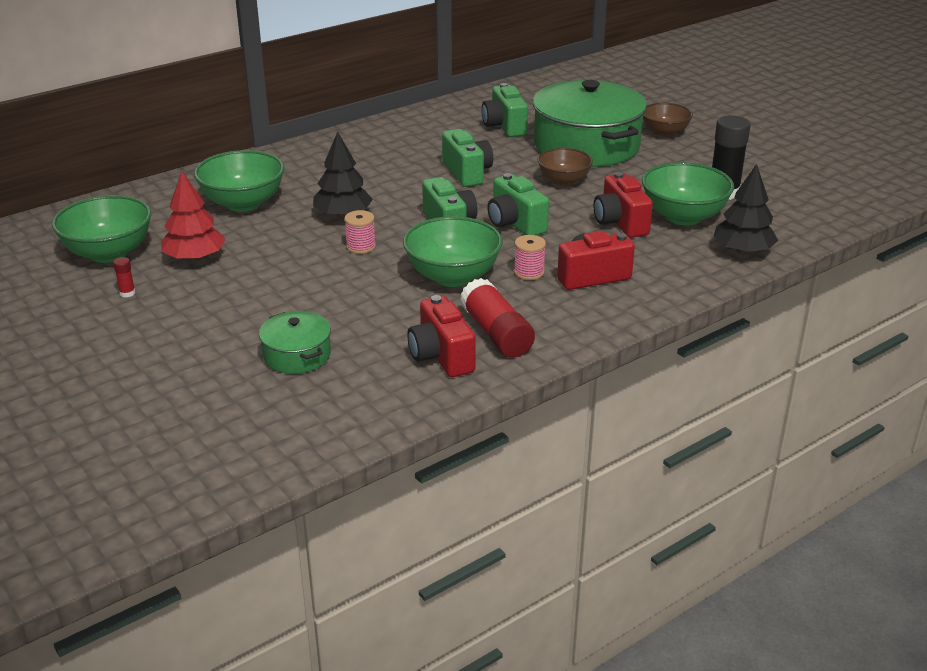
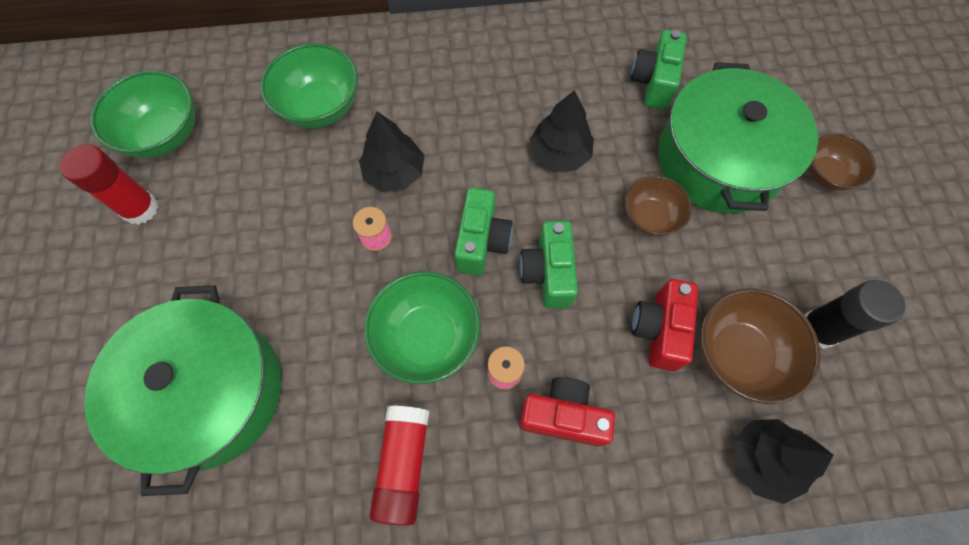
camera: 30 degrees right, 35 degrees up
(127, 293) = (140, 208): red glue stick -> red glue stick, size x2.35
(195, 258) = (226, 180): red tree -> none
(297, 355) = (209, 392): green pot -> green pot, size x2.14
(441, 356) = (328, 473): red camera -> none
(467, 173) = (559, 153): green camera -> black tree
(683, 216) = (738, 354): green bowl -> brown bowl

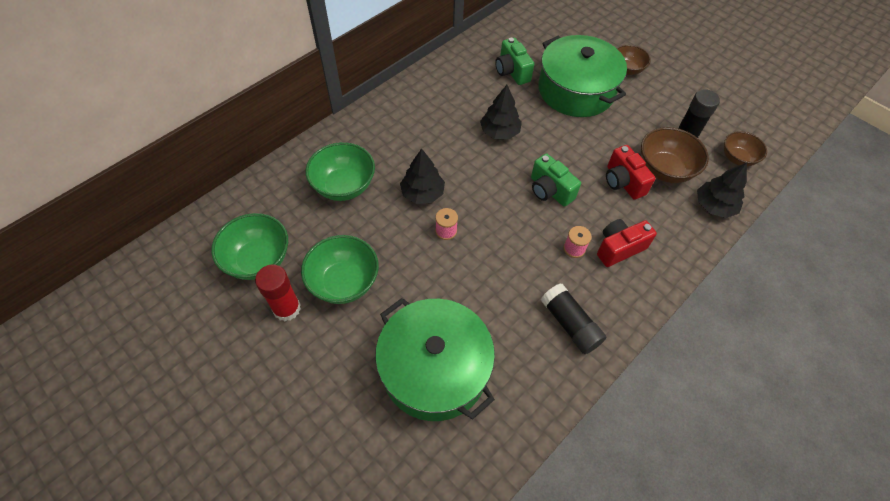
camera: 40 degrees left, 10 degrees down
(403, 464) = (570, 324): red glue stick -> black glue stick
(427, 337) = (521, 259): green bowl -> green bowl (344, 282)
(482, 242) = (503, 197): green camera -> none
(650, 217) = (571, 135): brown bowl -> brown bowl (737, 158)

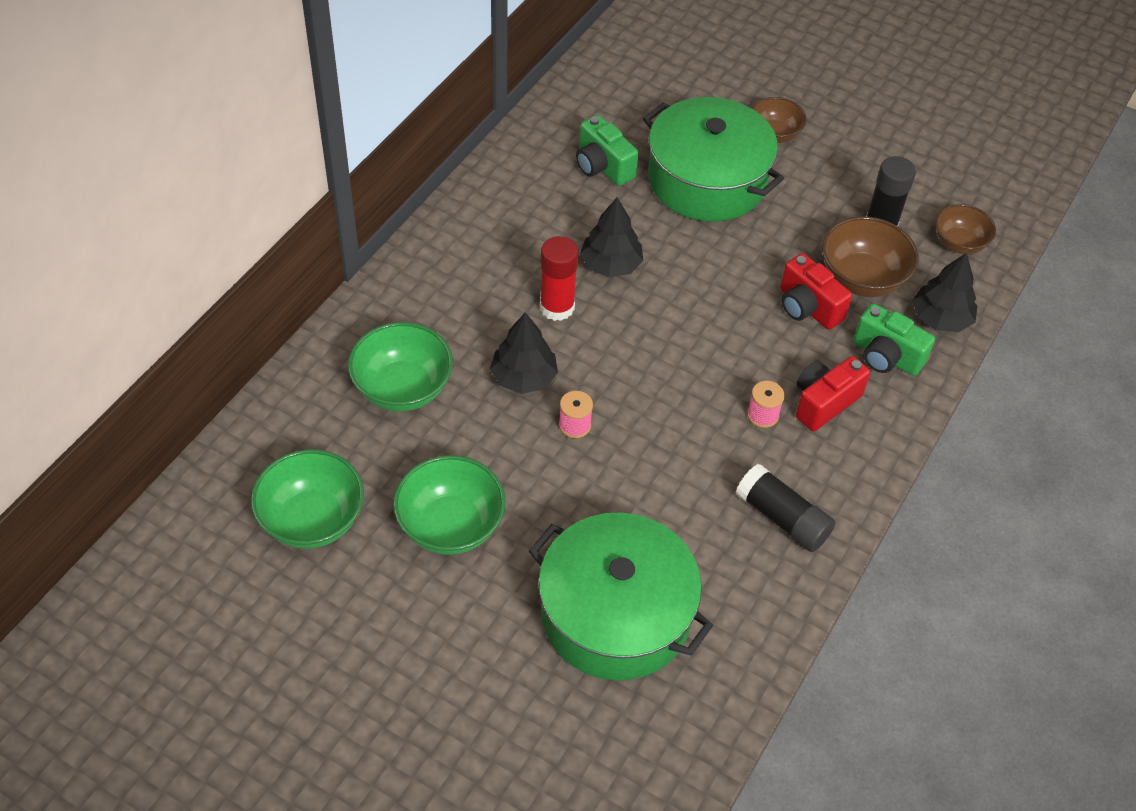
camera: 15 degrees left, 5 degrees down
(287, 308) = (380, 579): red glue stick -> red glue stick (557, 307)
(549, 190) = (707, 339): green camera -> green camera (886, 356)

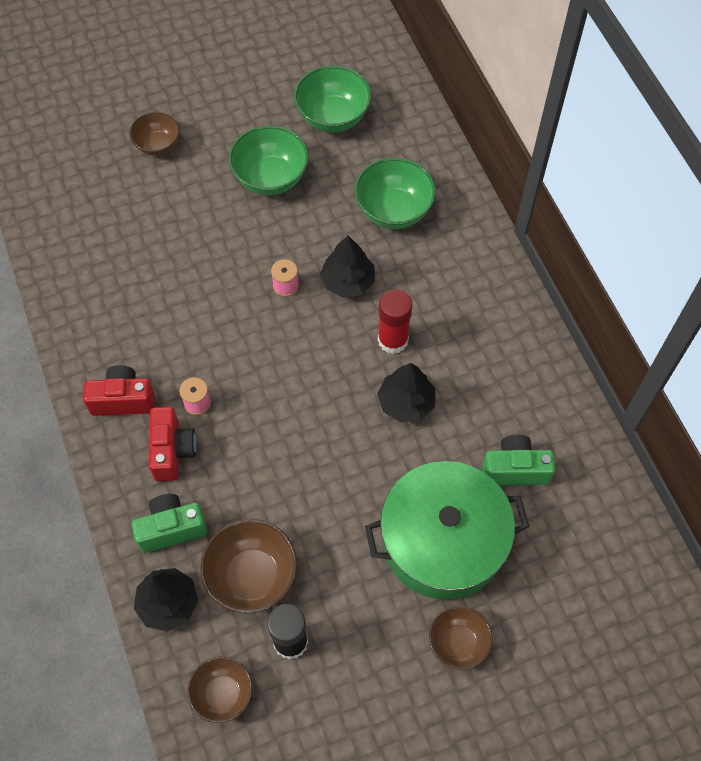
camera: 130 degrees right, 10 degrees up
(498, 678) = (158, 145): none -> brown bowl
(615, 614) = (141, 221): green pot -> none
(782, 518) = (116, 353): black glue stick -> none
(807, 307) = (258, 510): red camera -> red camera (123, 400)

